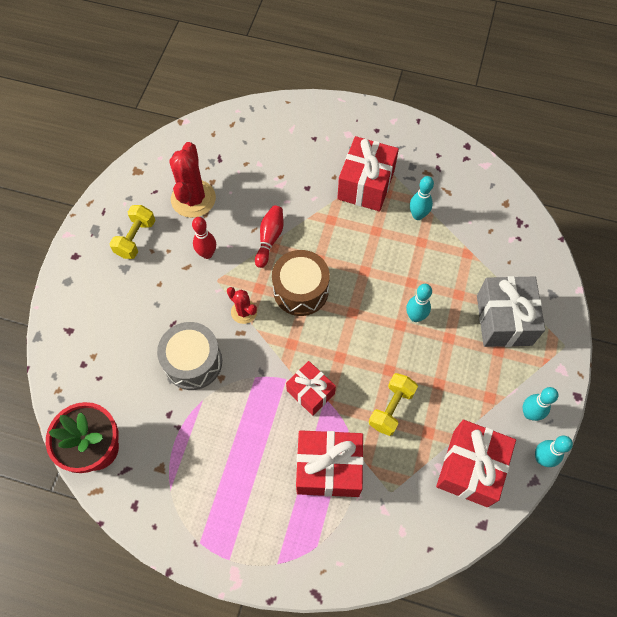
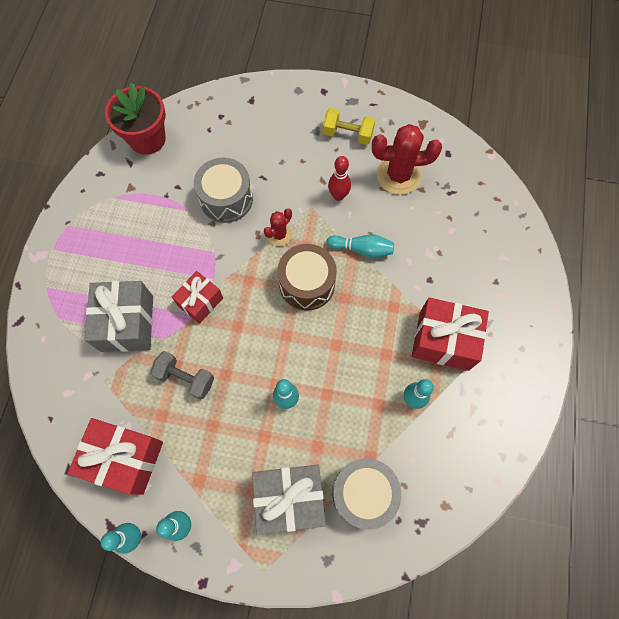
camera: 85 degrees right, 5 degrees up
(269, 239) = (362, 249): red bowling pin -> turquoise bowling pin
(328, 468) = (127, 323): red gift -> grey gift
(391, 408) = (185, 378): yellow dumbbell -> grey dumbbell
(497, 262) = (363, 493): none -> grey drum

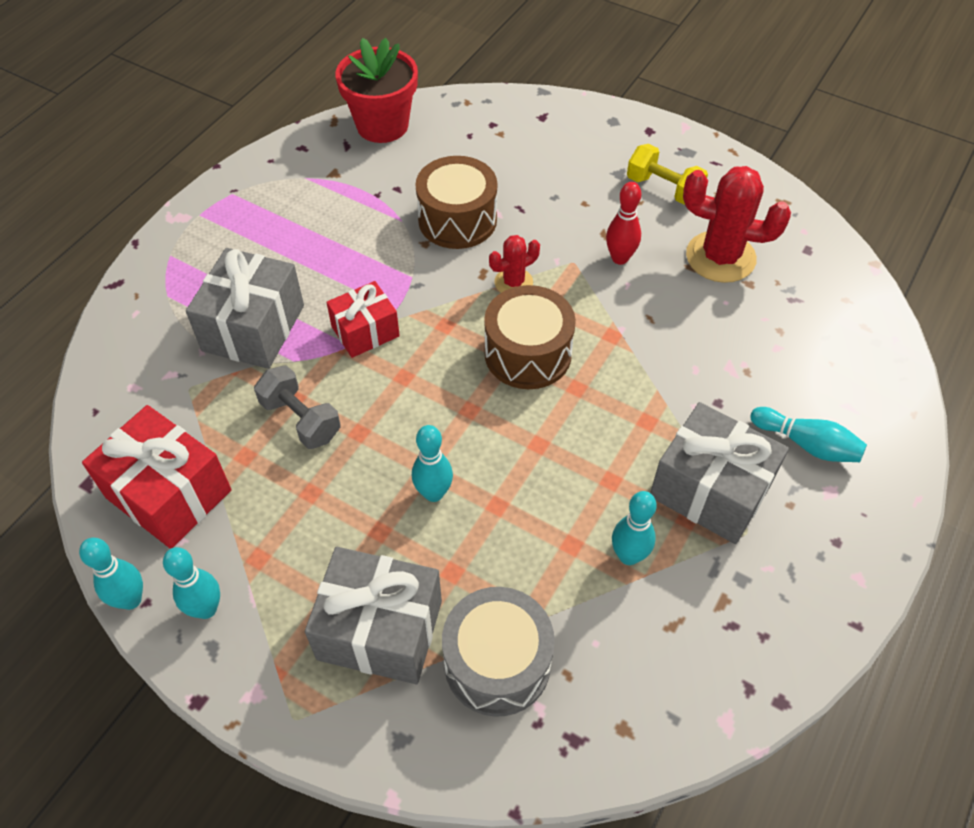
camera: 20 degrees right, 15 degrees down
(226, 199) = (457, 220): grey drum -> brown drum
(362, 249) = (628, 333): turquoise bowling pin -> turquoise bowling pin (807, 444)
(444, 340) = (710, 490): red gift -> grey gift

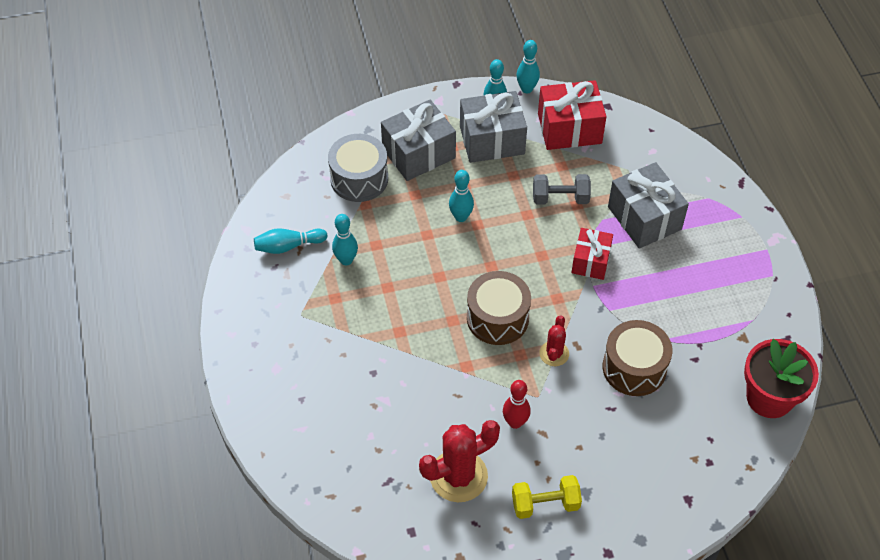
camera: 135 degrees right, 0 degrees up
(710, 490) = (336, 320): grey gift -> grey gift (492, 140)
(807, 444) = (307, 386): turquoise bowling pin -> turquoise bowling pin (288, 246)

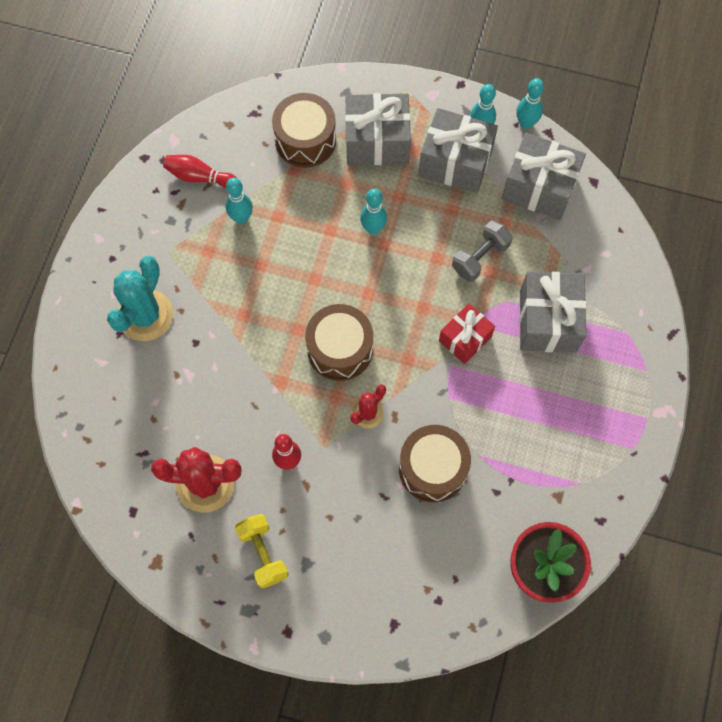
camera: 30 degrees right, 15 degrees up
(288, 246) = (199, 177): turquoise bowling pin -> red bowling pin
(315, 373) = (145, 315): none -> turquoise cactus
(359, 179) = (305, 140): grey drum -> brown drum
(545, 504) = (263, 553): yellow dumbbell -> yellow dumbbell turned 45 degrees clockwise
(560, 198) = (480, 257): grey dumbbell -> grey dumbbell turned 75 degrees counterclockwise
(569, 128) = (539, 187): red gift -> grey gift

